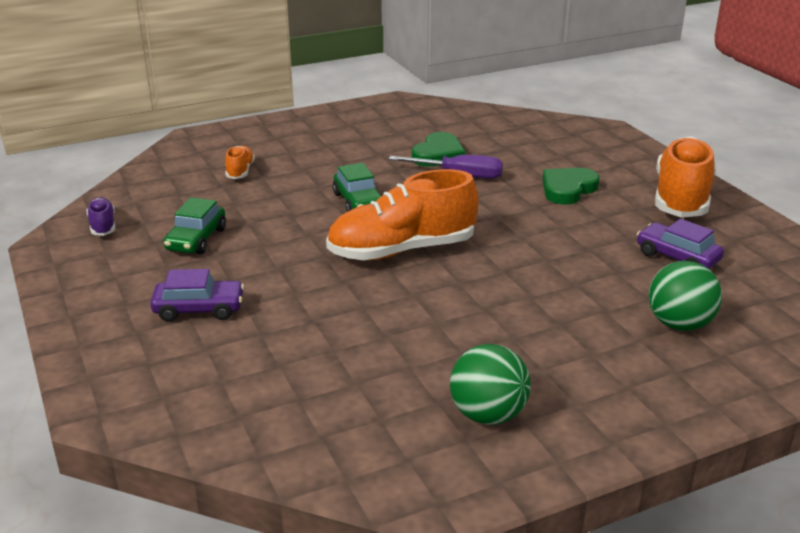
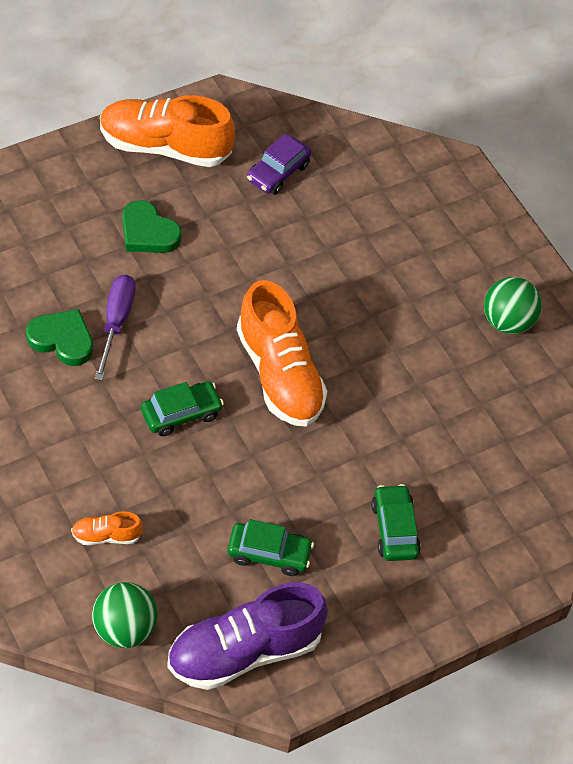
camera: 100 degrees left, 25 degrees up
(103, 226) = (244, 651): purple shoe -> purple shoe, size x2.25
(199, 309) = (394, 529): purple car -> green car
(679, 324) = (381, 191): green ball -> green ball (124, 629)

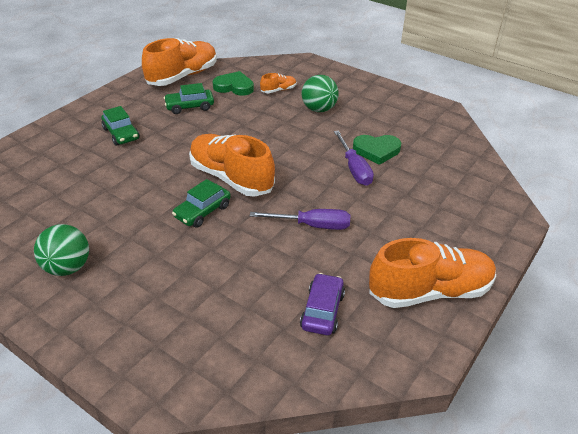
camera: 160 degrees right, 15 degrees down
(124, 629) = (245, 68): green ball -> green ball (319, 109)
(148, 232) = (383, 224): green heart -> green heart (234, 87)
(181, 413) = (278, 142): green car -> green car (202, 211)
(226, 264) = (312, 225): none -> purple screwdriver
(244, 651) = (182, 76): purple shoe -> orange shoe

